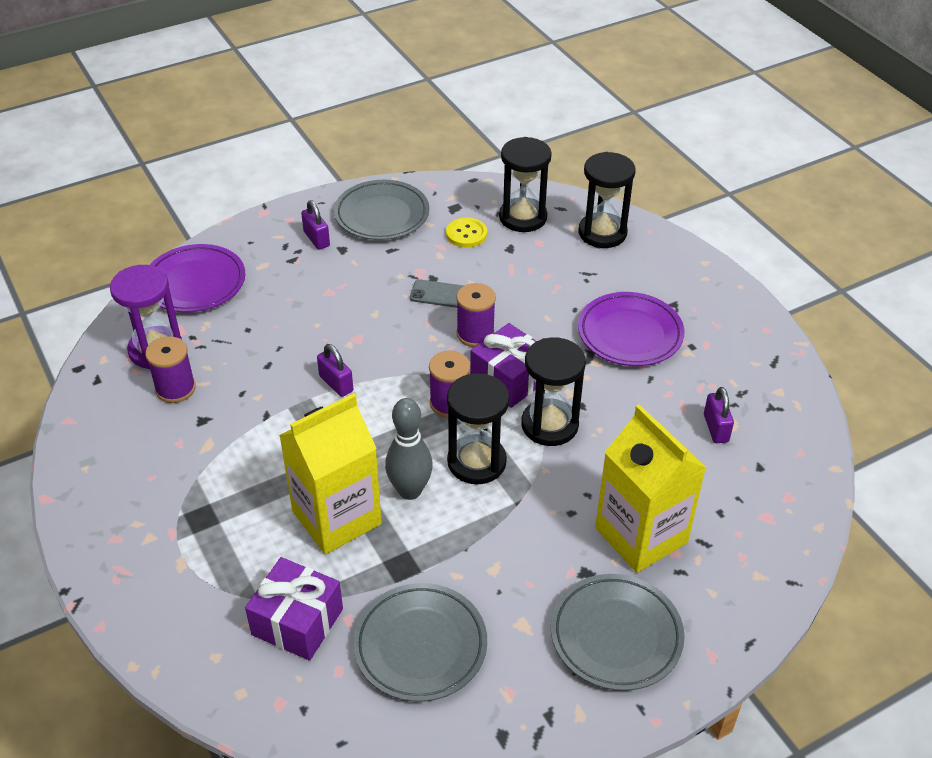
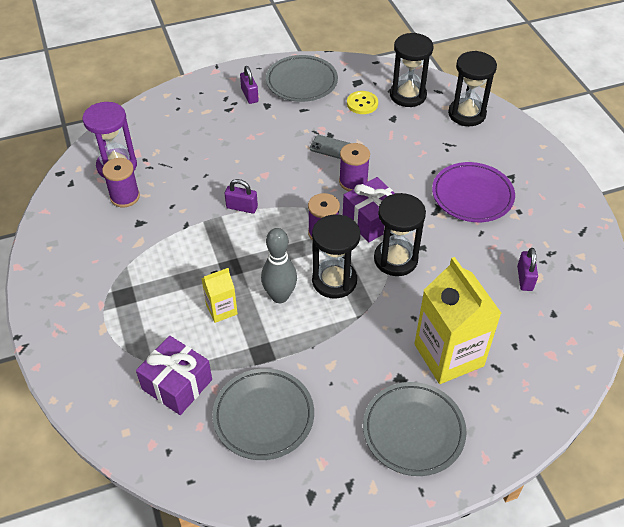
camera: 10 degrees right, 5 degrees up
(195, 283) = (155, 119): purple plate -> none
(336, 383) = (242, 207): purple padlock -> purple padlock turned 45 degrees counterclockwise
(336, 517) = (221, 309): yellow carton -> yellow carton, size x0.50

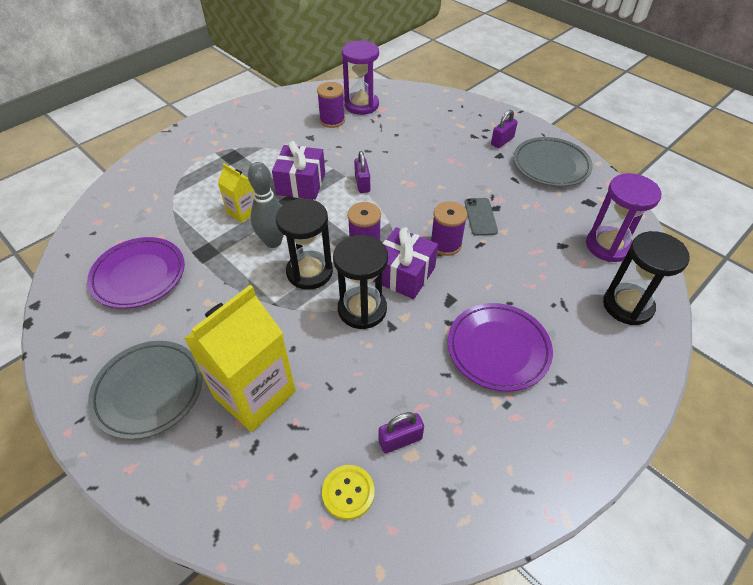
camera: 65 degrees right, 0 degrees up
(177, 384) = (157, 214): purple gift -> purple gift (301, 184)
(263, 416) = (139, 276): grey plate -> purple plate
(362, 103) = (561, 215): yellow button -> yellow button (348, 492)
(408, 95) = (608, 246): black hourglass -> purple hourglass

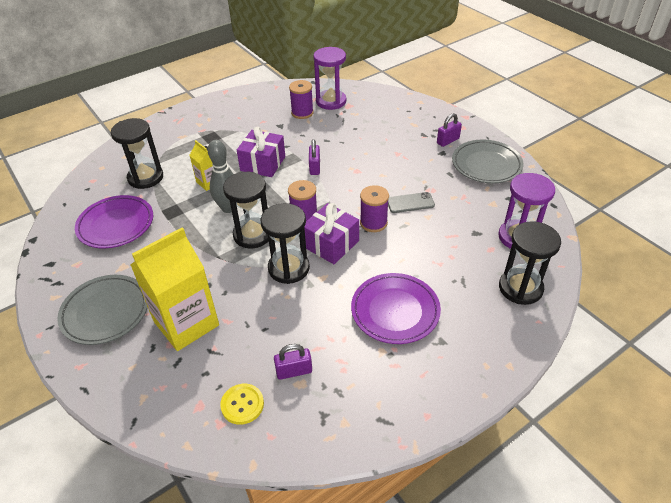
camera: 10 degrees right, 5 degrees down
(163, 212) = (145, 177): none -> black hourglass
(480, 217) = (410, 203): grey phone -> grey phone turned 75 degrees clockwise

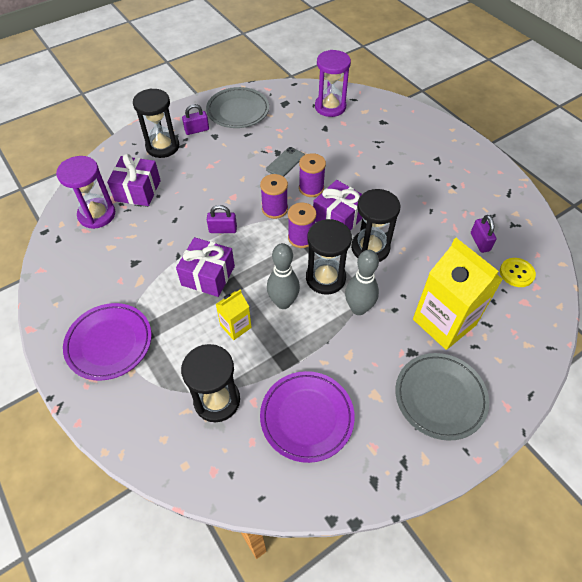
camera: 90 degrees left, 10 degrees up
(214, 257) = (358, 308): none -> grey bowling pin
(302, 113) = (113, 241): purple spool -> purple spool (274, 209)
(360, 117) = (138, 190): none -> purple gift
(395, 311) = (412, 181): purple plate -> purple plate (109, 343)
(410, 203) = (285, 162): grey phone -> grey phone turned 45 degrees clockwise
(448, 141) = (197, 130): purple padlock -> purple padlock turned 75 degrees counterclockwise
(520, 288) = (383, 114): black hourglass -> black hourglass (162, 146)

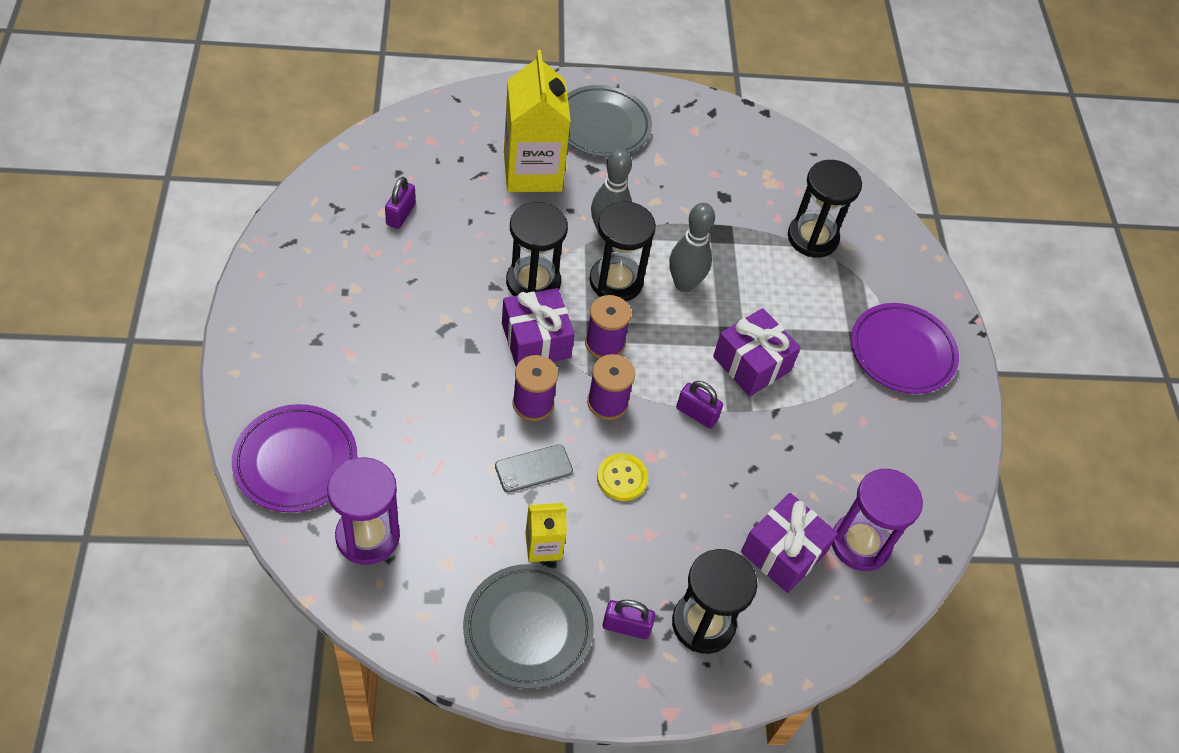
camera: 155 degrees left, 0 degrees up
(235, 326) = (753, 290): yellow carton -> yellow carton (543, 546)
(307, 417) = (736, 179): purple plate -> purple plate (296, 461)
(516, 273) = (403, 165): yellow button -> yellow button (622, 478)

